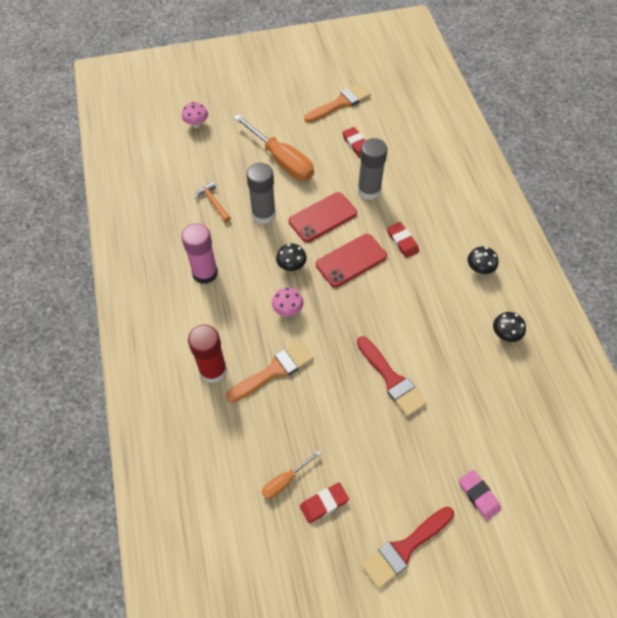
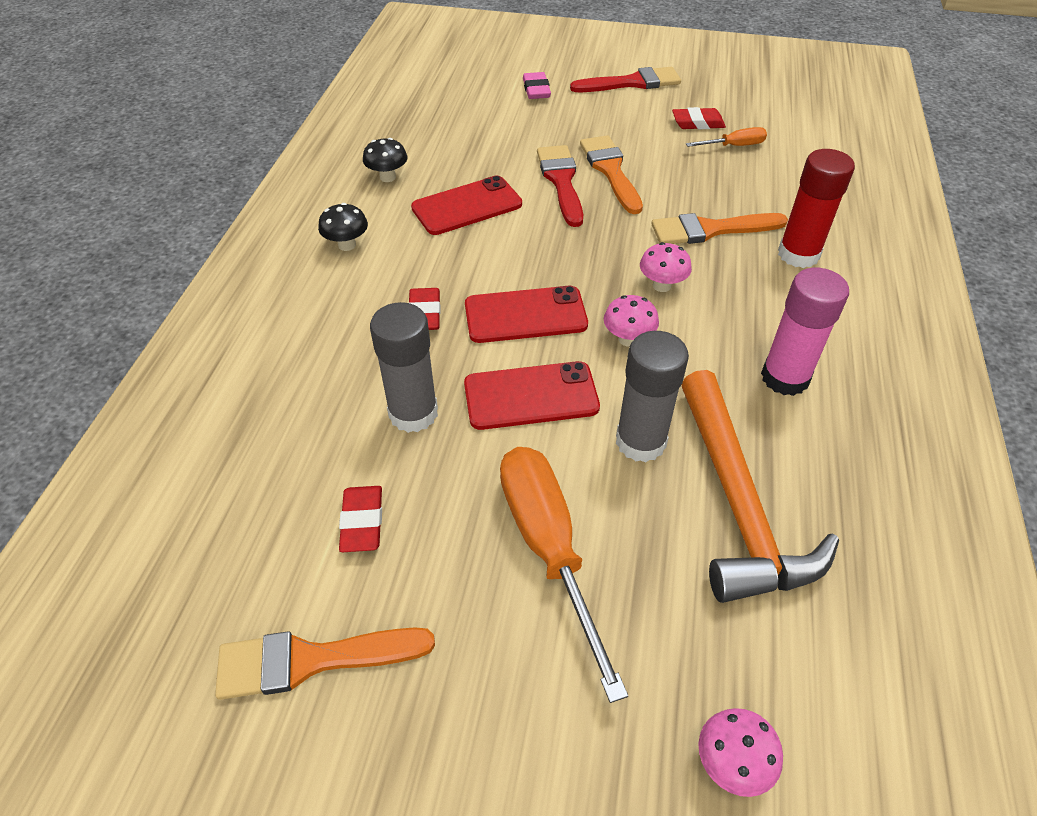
camera: 155 degrees left, 10 degrees down
(213, 202) = (738, 504): orange hammer -> orange hammer, size x2.29
(291, 266) = (628, 339): black mushroom -> pink mushroom
(364, 406) = (610, 171): none -> orange brush
(436, 329) = (467, 206): none -> red phone

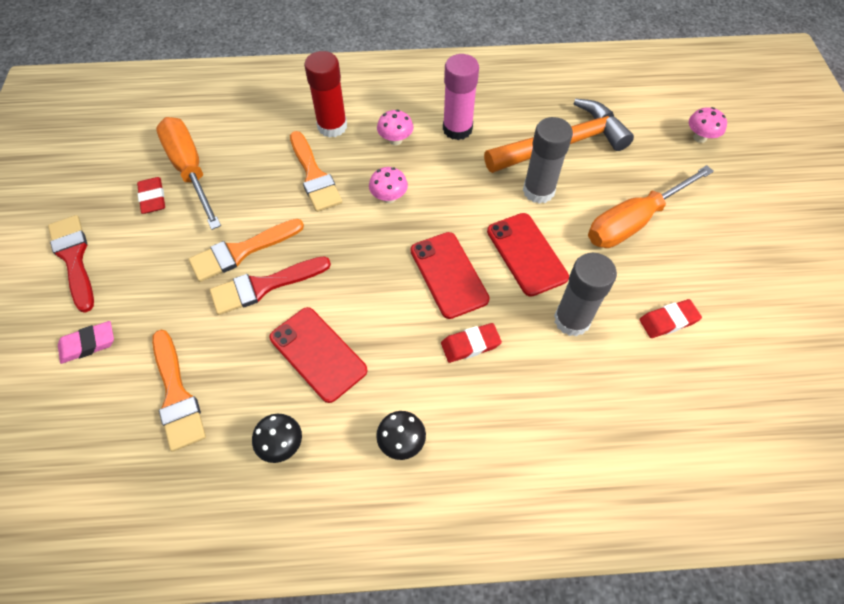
camera: 105 degrees left, 10 degrees up
(311, 660) = (761, 314): orange brush -> orange brush (177, 395)
(628, 339) = (452, 209): pink mushroom -> pink mushroom (395, 140)
(734, 146) = (190, 170): orange screwdriver -> orange screwdriver, size x2.04

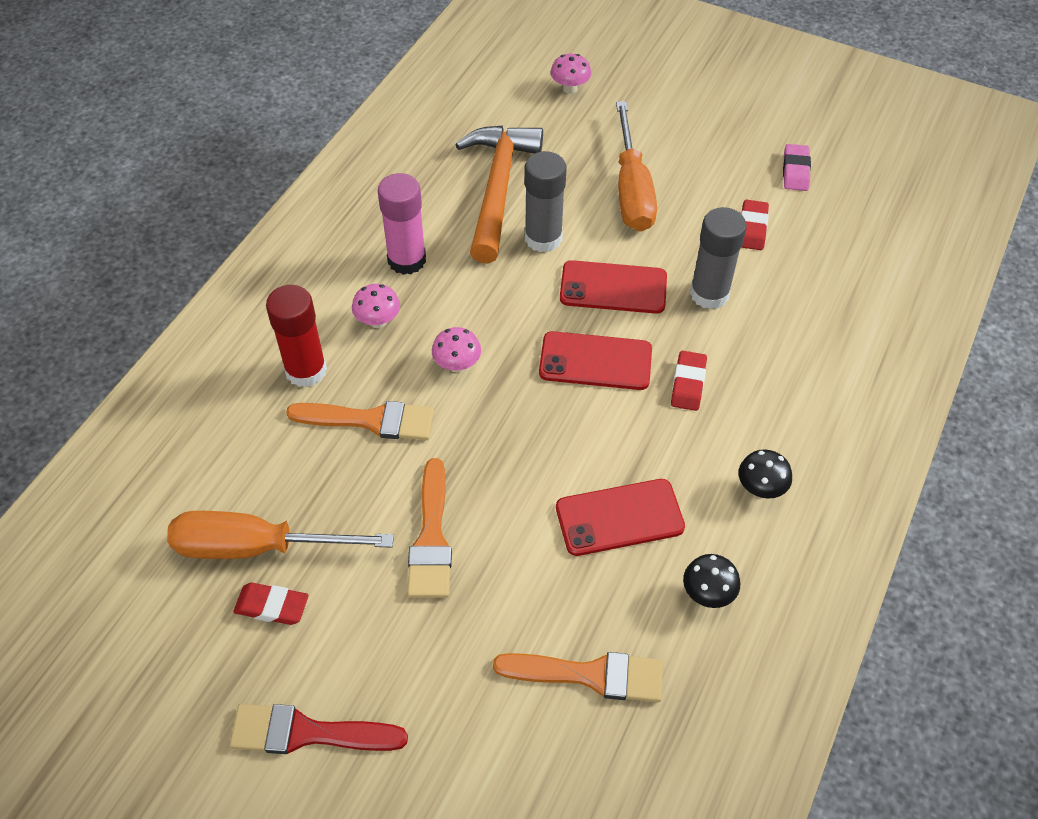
camera: 60 degrees left, 5 degrees down
(88, 344) = (459, 752): pink eraser -> pink eraser (795, 171)
(264, 286) = (497, 534): red brush -> none

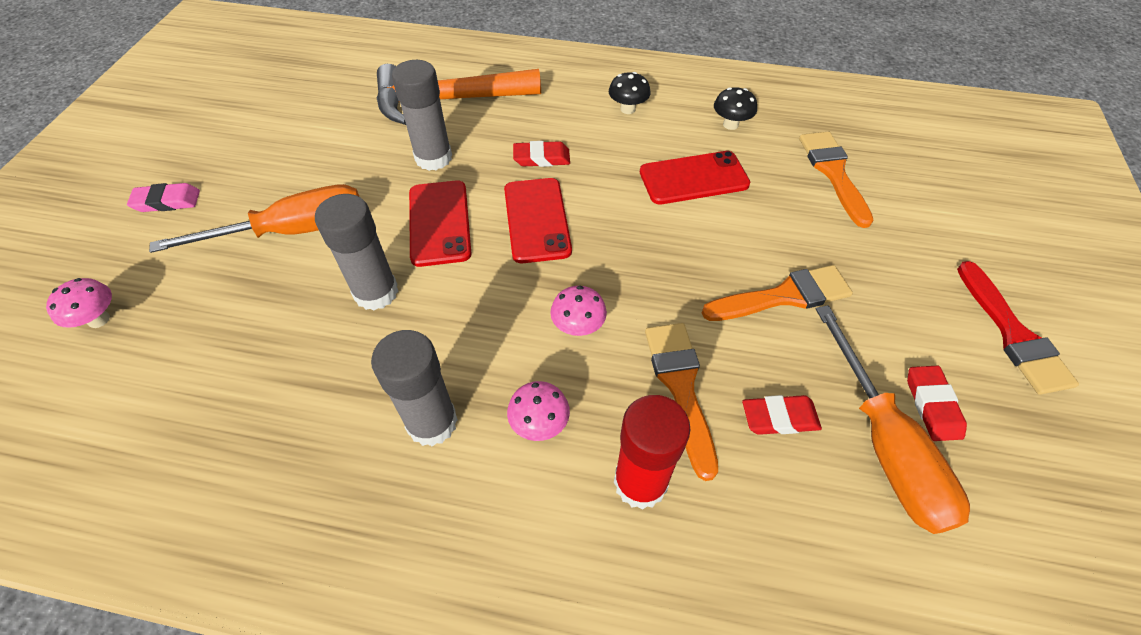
camera: 105 degrees left, 0 degrees up
(407, 260) = (432, 422): pink glue stick -> grey glue stick
(497, 188) = (293, 355): orange hammer -> orange hammer (447, 100)
(619, 517) = (693, 178): red phone -> red phone turned 75 degrees counterclockwise
(752, 228) = (344, 140): red eraser -> red eraser (779, 418)
(795, 171) = (263, 121): pink eraser -> pink eraser (167, 201)

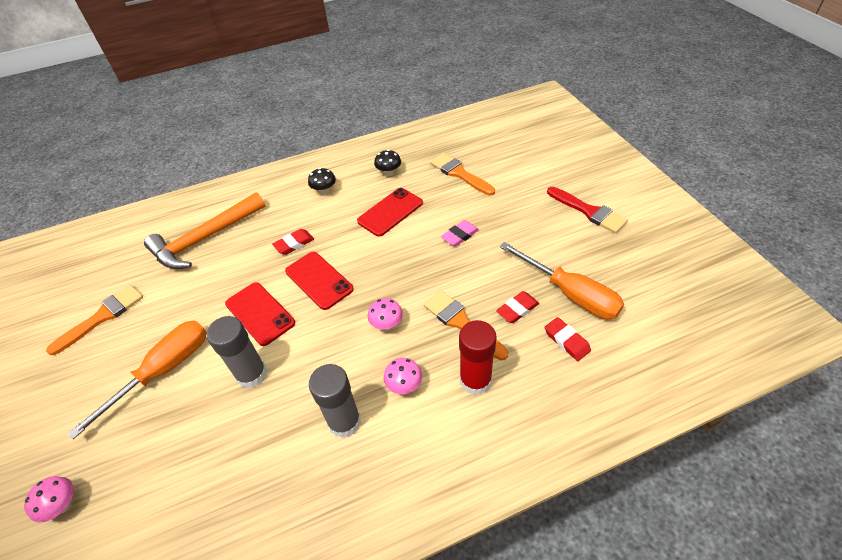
camera: 30 degrees left, 5 degrees down
(167, 201) = (47, 405): pink eraser -> pink eraser (460, 235)
(433, 158) = (224, 278): grey glue stick -> none
(784, 296) = (479, 249): orange brush -> orange brush (102, 317)
(932, 405) = (577, 263): red eraser -> red eraser (566, 341)

